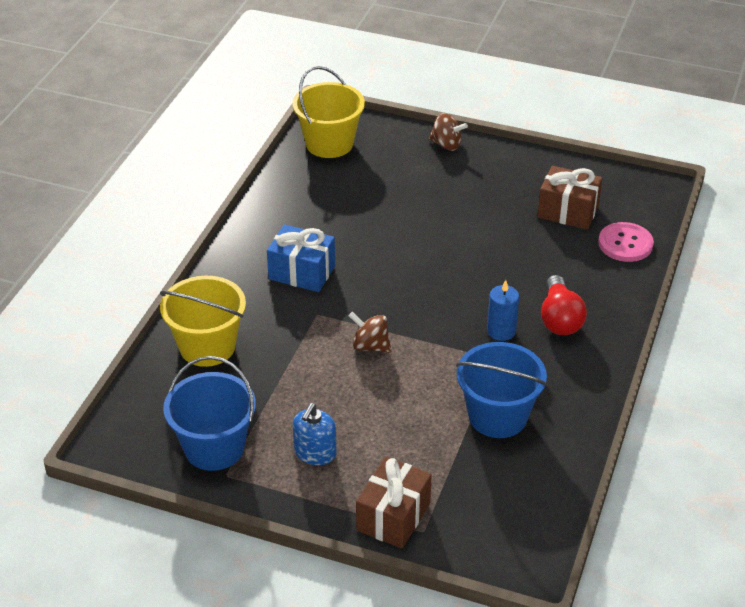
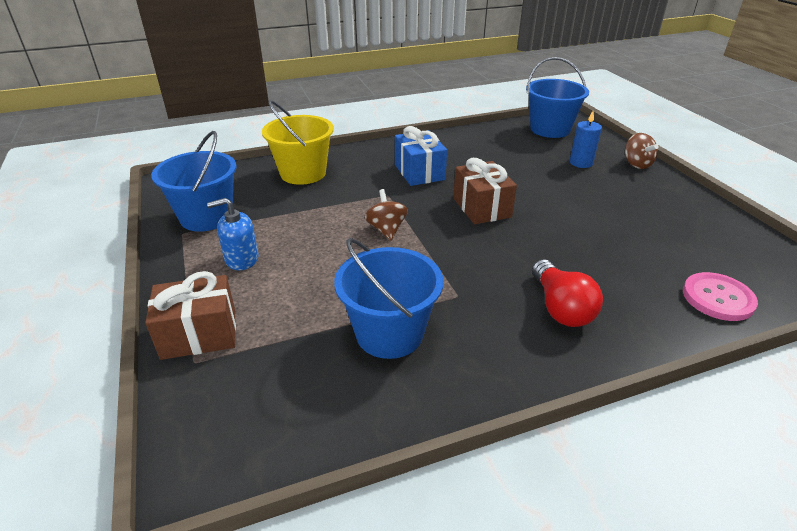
camera: 50 degrees right, 5 degrees down
(329, 143) = (550, 129): yellow bucket -> blue bucket
(501, 331) = (494, 282): blue candle -> blue candle (581, 163)
(559, 319) = (560, 308): red light bulb -> red light bulb turned 60 degrees counterclockwise
(568, 211) = (687, 246): brown gift -> brown gift (482, 207)

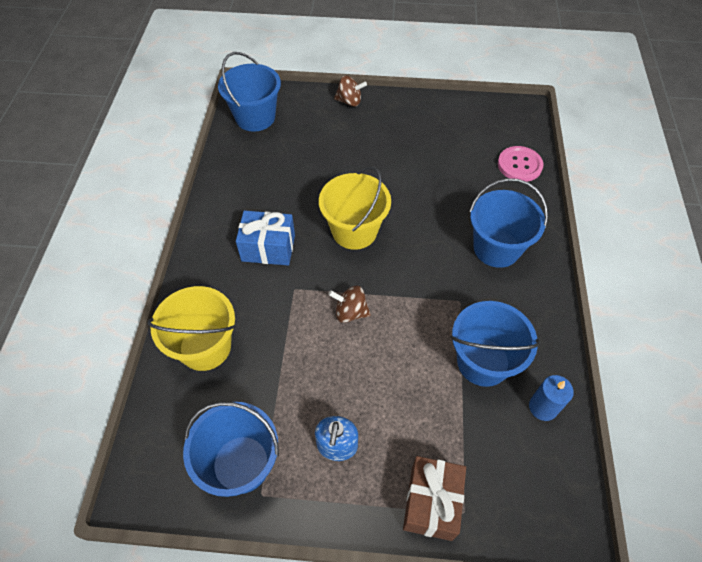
camera: 65 degrees left, 20 degrees up
(482, 207) = (354, 231): brown gift -> yellow bucket
(560, 308) = (496, 248): red light bulb -> blue bucket
(581, 163) = (326, 132): blue candle -> blue candle (543, 407)

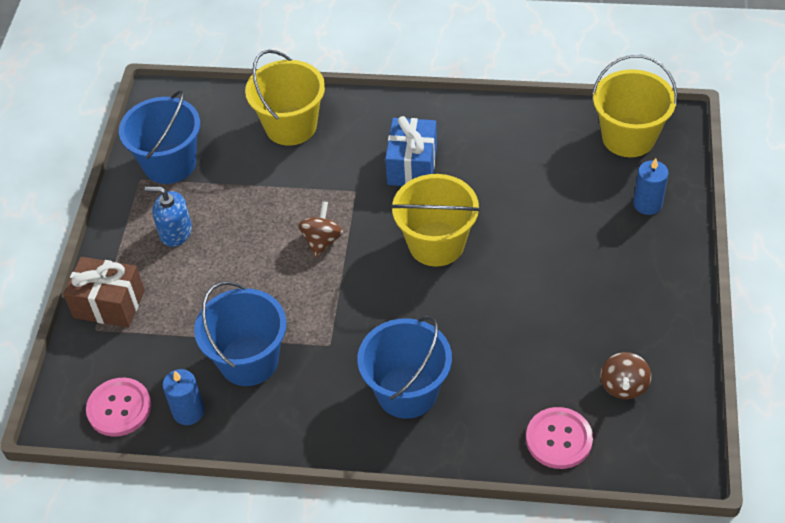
camera: 95 degrees right, 5 degrees down
(255, 117) = (628, 137): blue bucket -> yellow bucket
(319, 112) = (647, 204): none -> blue candle
(349, 101) = (674, 237): brown spinning top -> brown spinning top (623, 386)
(551, 472) = (119, 408): none -> pink button

